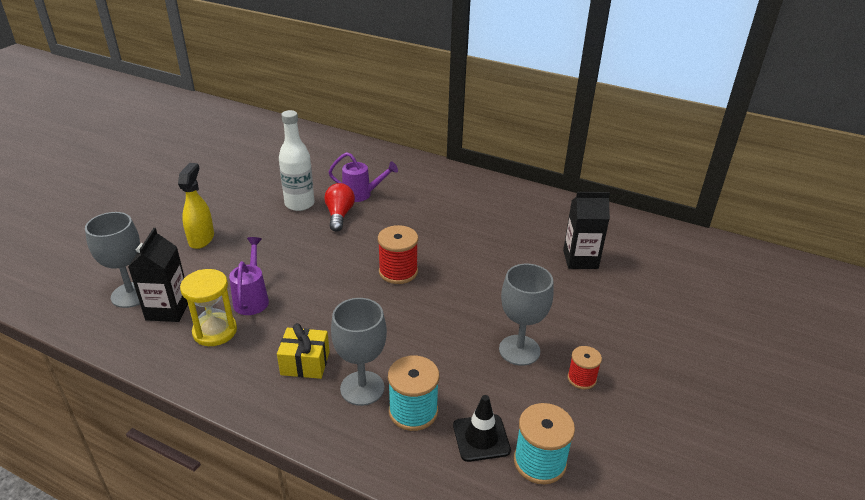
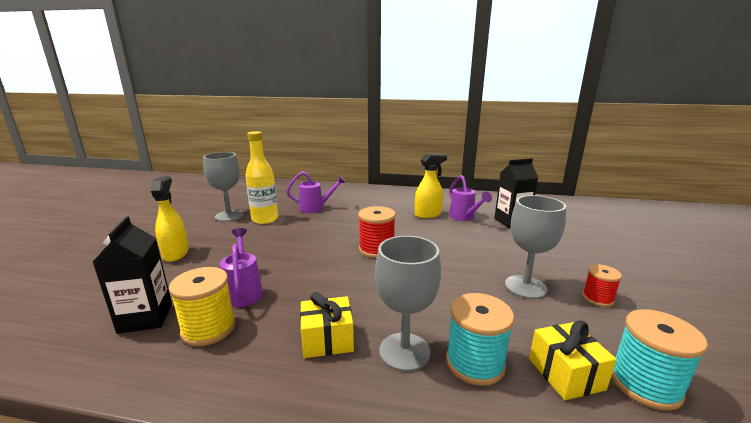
camera: 15 degrees left, 15 degrees down
(131, 295) = (96, 311): grey goblet -> grey goblet (229, 216)
(215, 331) = (208, 329): yellow hourglass -> yellow spool
(299, 204) = (265, 219): white bottle -> yellow bottle
(339, 215) = (303, 222): red light bulb -> none
(481, 438) = (565, 374): black traffic cone -> yellow gift
(487, 229) = (428, 214): none -> yellow spray bottle
(527, 242) = (464, 218): none -> purple watering can

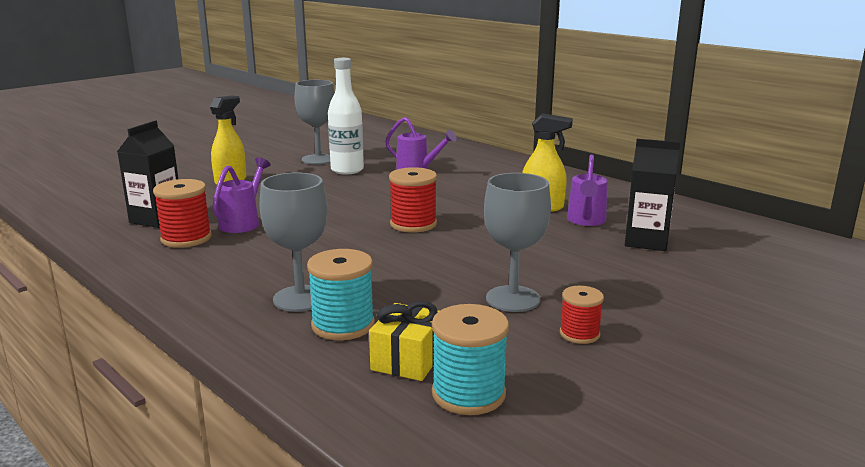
camera: 35 degrees right, 0 degrees up
(208, 329) = (186, 238): yellow spool -> red spool
(265, 219) = (347, 170): yellow bottle -> white bottle
(327, 340) = (255, 272): yellow gift -> none

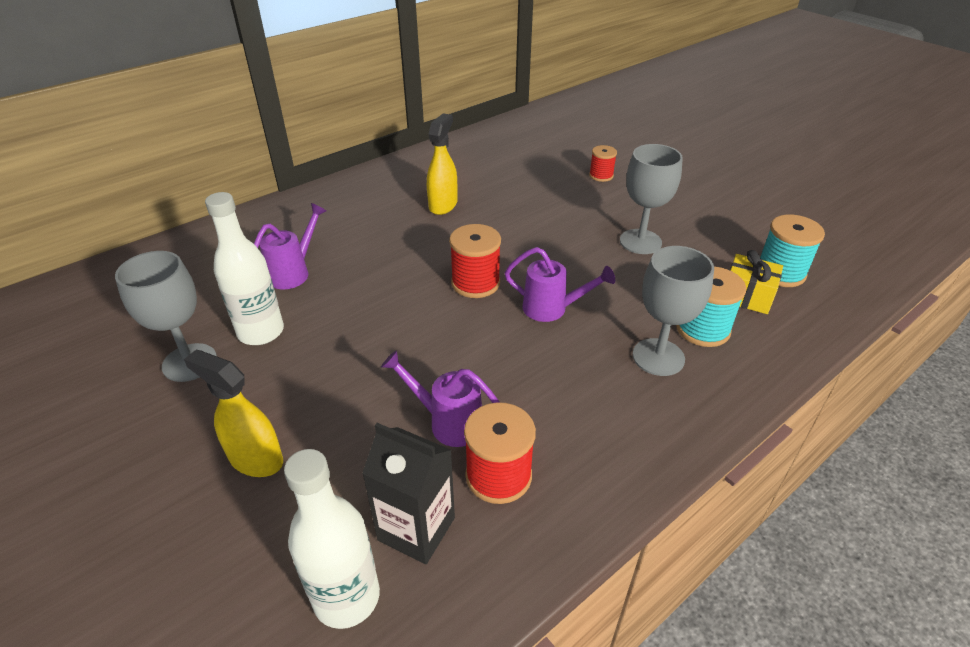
camera: 85 degrees left, 20 degrees up
(121, 207) = (346, 597): none -> white bottle
(579, 334) = (688, 221): red spool -> red spool (601, 175)
(586, 221) = (483, 189): purple watering can -> purple watering can (552, 309)
(646, 241) = (530, 171): black carton -> none

